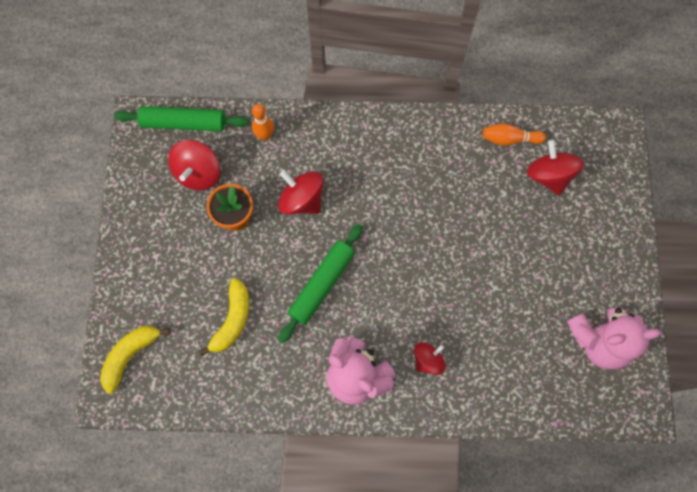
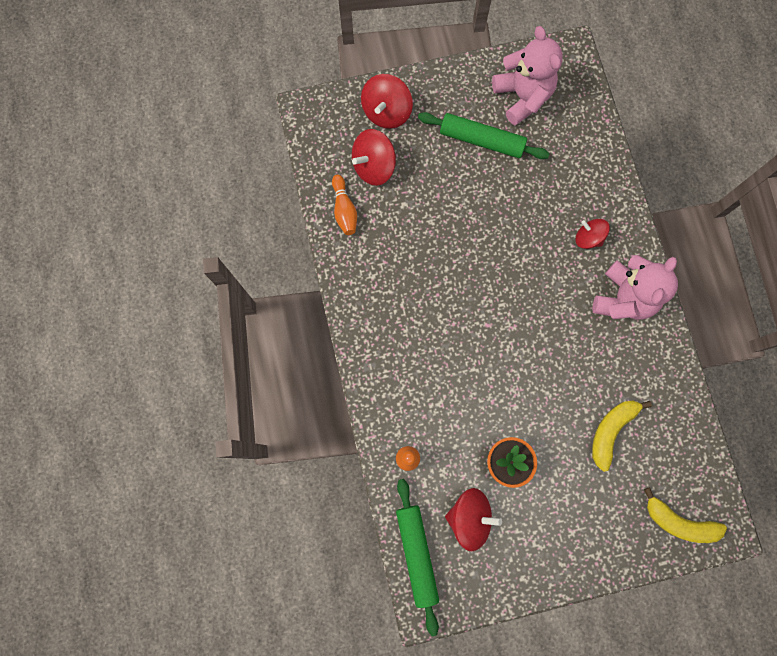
camera: 105 degrees left, 5 degrees up
(232, 320) = (611, 431): yellow banana -> yellow banana turned 60 degrees counterclockwise
(302, 200) = (467, 398): red spinning top -> red spinning top (386, 112)
(322, 284) = (548, 354): green rolling pin -> green rolling pin (481, 140)

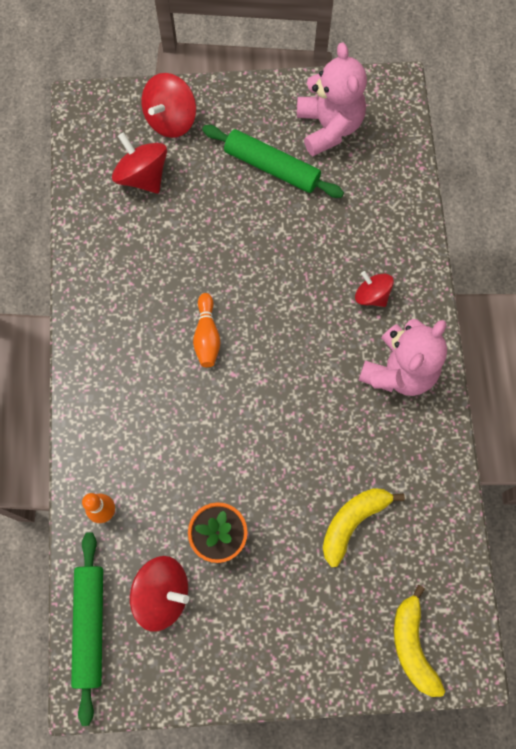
camera: 10 degrees right, 5 degrees down
(344, 210) = (98, 218): orange bowling pin -> orange bowling pin (207, 336)
(374, 166) = (142, 176): red spinning top -> red spinning top turned 75 degrees clockwise
(678, 522) = (412, 645): yellow banana -> yellow banana turned 45 degrees clockwise

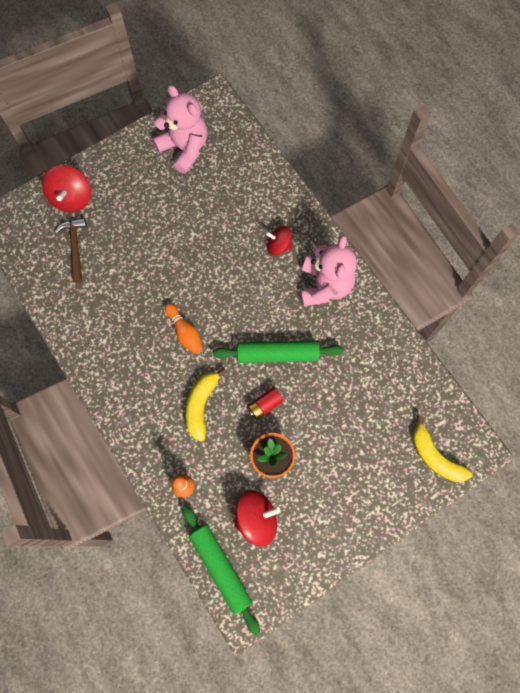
camera: 30 degrees left, 0 degrees up
(142, 176) = (75, 247): red spinning top -> brown hammer
(248, 470) = (265, 405): none -> red battery
(272, 167) = (161, 195): green rolling pin -> green rolling pin (277, 354)
(352, 522) = (352, 400): yellow banana -> yellow banana (201, 405)

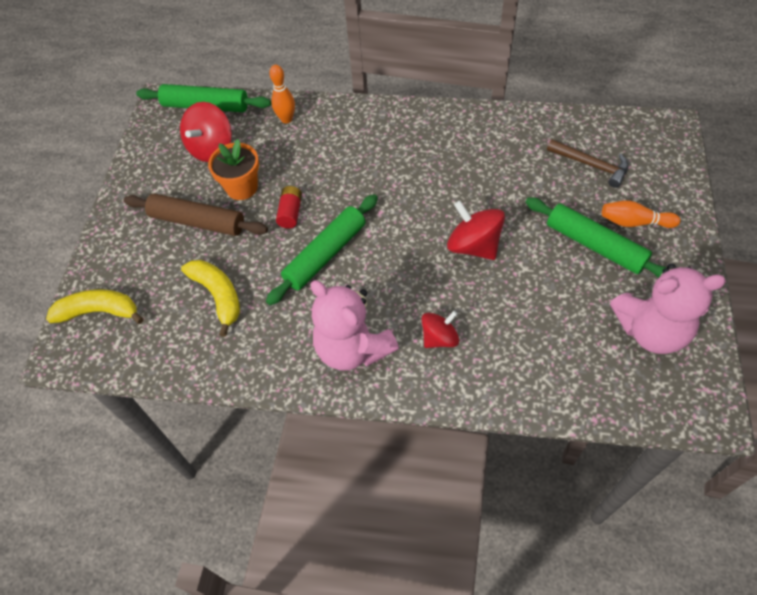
camera: 135 degrees right, 15 degrees down
(71, 198) = (656, 191): red spinning top -> red spinning top (473, 246)
(144, 207) = (594, 245): none -> green rolling pin
(184, 332) = (421, 197): orange bowling pin -> orange bowling pin (634, 222)
(201, 405) = (340, 168): yellow banana -> yellow banana (218, 295)
(323, 462) = (198, 222): none -> brown rolling pin

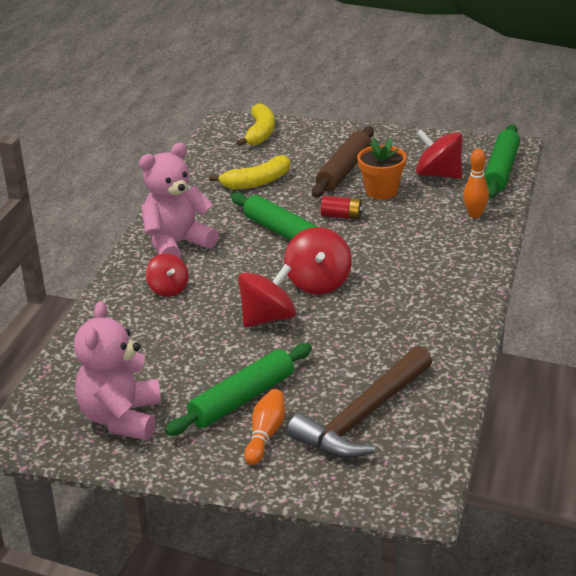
camera: 95 degrees right, 25 degrees down
(410, 216) = (318, 282): none -> red spinning top
(591, 165) = (363, 417): brown hammer -> brown hammer, size x1.70

